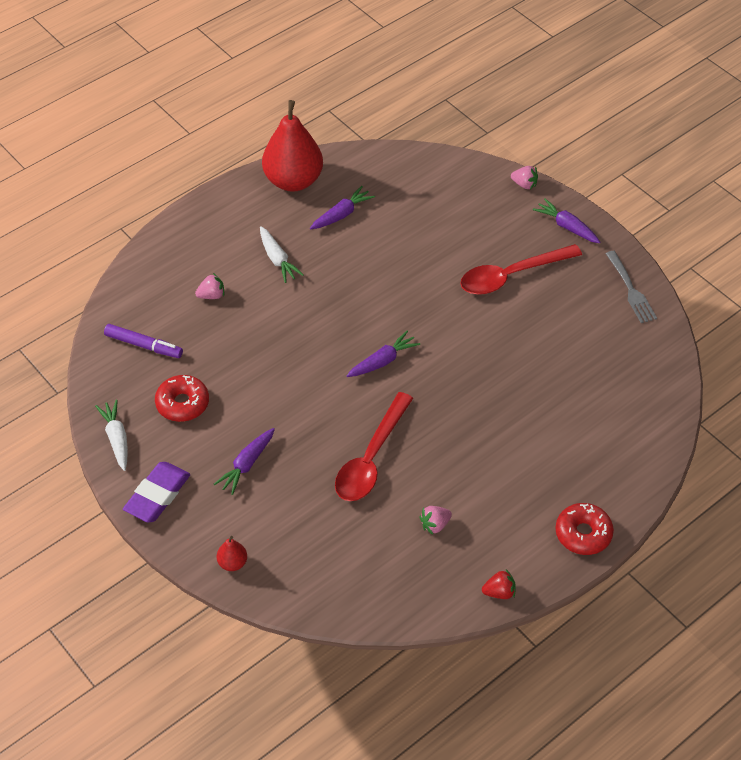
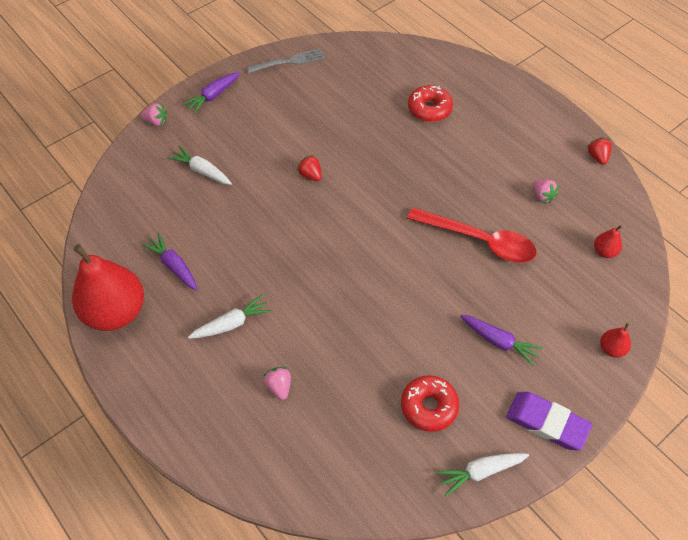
camera: 90 degrees left, 5 degrees up
(144, 345) = (350, 454): purple marker -> none
(356, 576) = (604, 251): none -> red pear
(383, 361) = (368, 231): purple carrot -> none
(457, 313) = (310, 175): none -> red strawberry
(459, 225) = (202, 171): none -> white carrot
(511, 276) = (268, 135): red spoon -> none
(524, 184) = (156, 122): pink strawberry -> pink strawberry turned 75 degrees clockwise
(583, 534) = (534, 105): red donut -> red donut (429, 109)

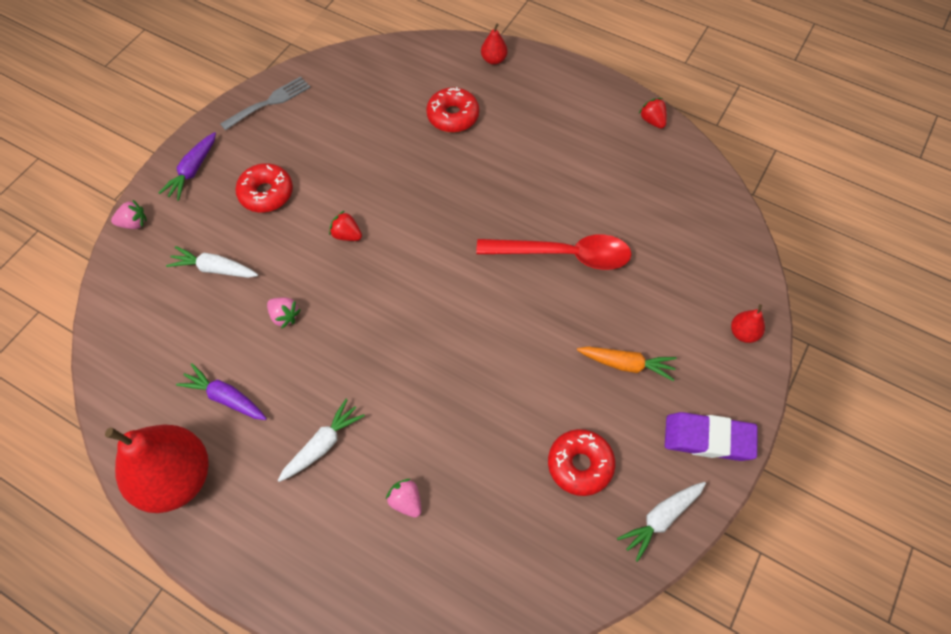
camera: 20 degrees left, 5 degrees up
(261, 127) = (266, 193): none -> red donut
(498, 341) = (626, 364): purple carrot -> orange carrot
(542, 196) = (611, 183): pink strawberry -> pink strawberry (284, 316)
(604, 251) = (697, 226): red pear -> red pear (493, 59)

